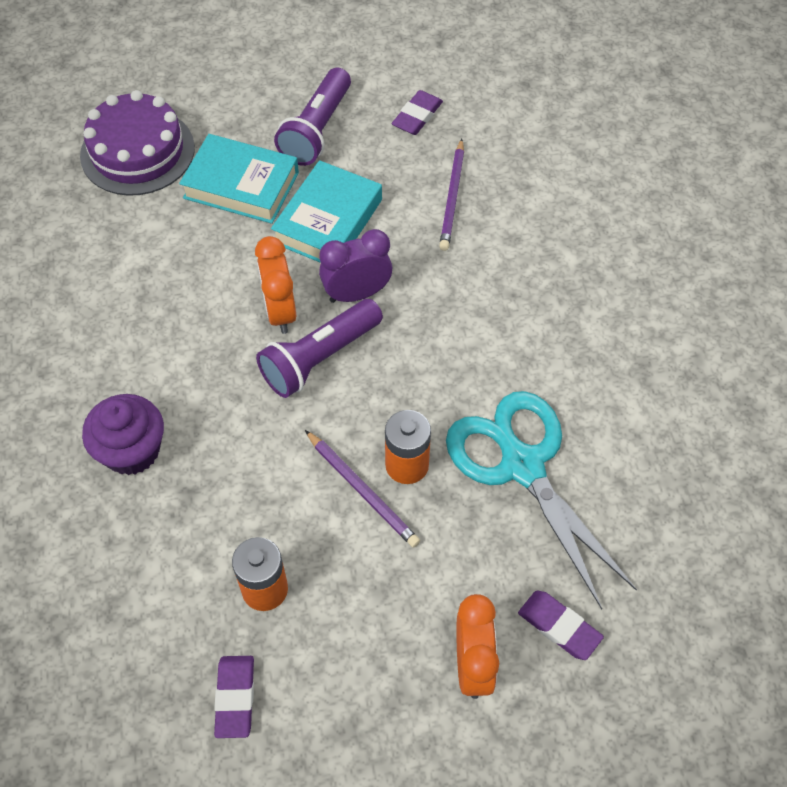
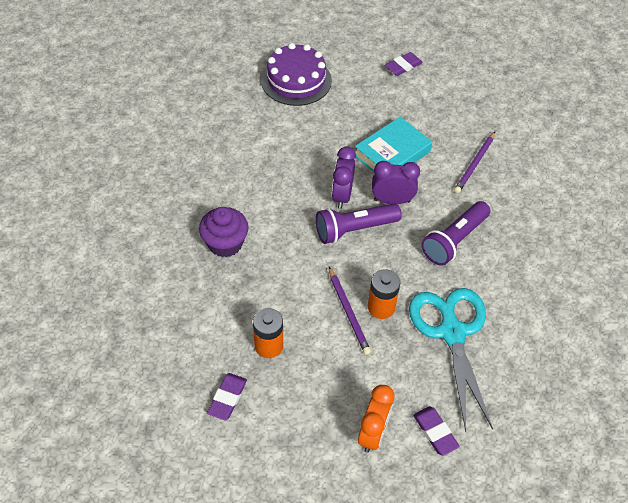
camera: 20 degrees right, 5 degrees down
(241, 185) = (349, 117): turquoise book -> none
(280, 312) = (342, 196): orange clock -> purple clock
(317, 130) = (407, 100): purple flashlight -> purple flashlight (454, 241)
(417, 116) = (473, 110): purple eraser -> purple eraser (403, 66)

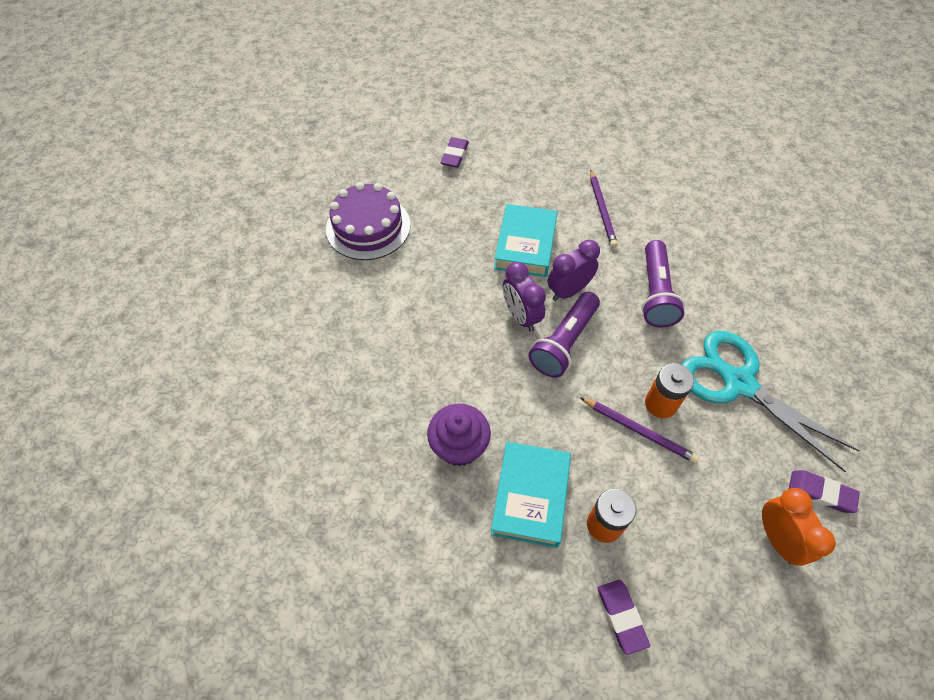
camera: 35 degrees left, 5 degrees up
(240, 299) = (530, 496): none -> turquoise book

